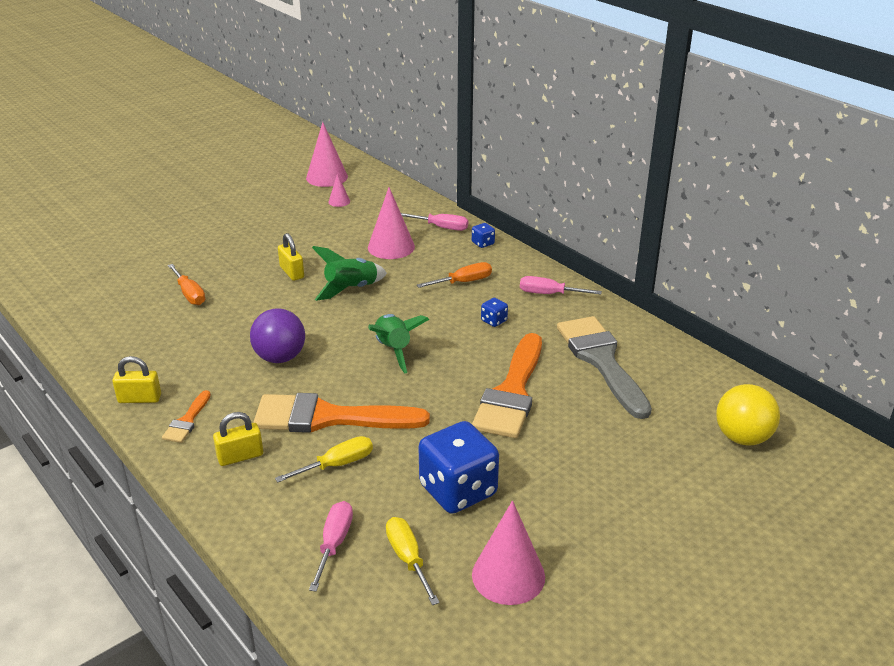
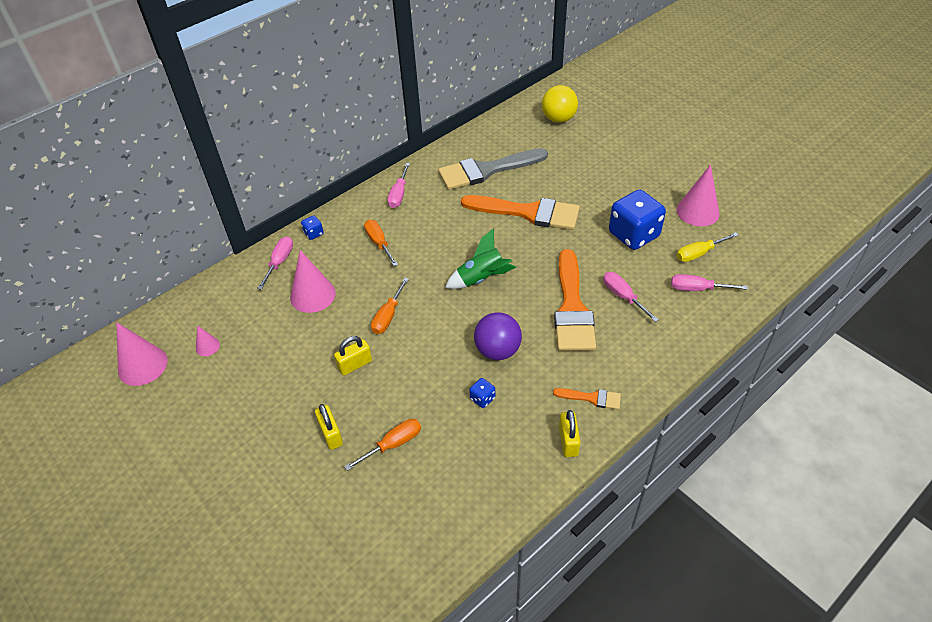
camera: 90 degrees left, 15 degrees up
(240, 456) = (627, 354): yellow padlock -> yellow padlock (331, 434)
(337, 465) = (623, 297): yellow screwdriver -> pink screwdriver
(351, 289) = (388, 316): green rocket -> orange screwdriver
(494, 321) = (437, 224): blue dice -> blue dice (482, 398)

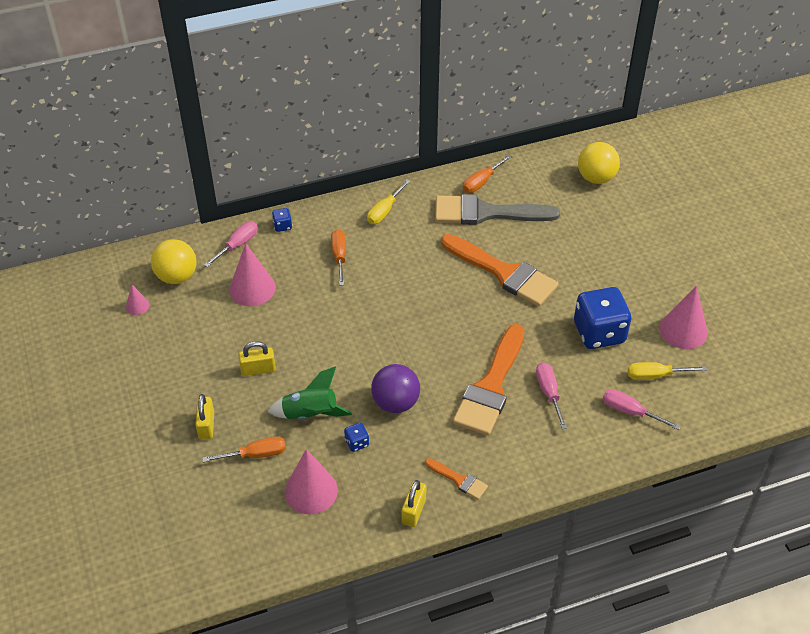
camera: 20 degrees right, 0 degrees up
(142, 365) = (75, 304): pink cone -> pink cone (311, 491)
(234, 307) = (177, 276): none -> yellow ball
(388, 316) = (311, 333): orange screwdriver -> orange screwdriver (482, 182)
(399, 194) = (385, 211): pink screwdriver -> yellow screwdriver
(481, 279) = (419, 326): green rocket -> green rocket (311, 414)

